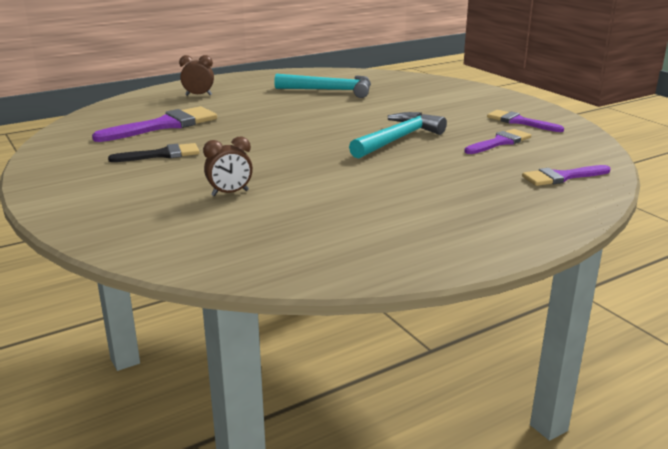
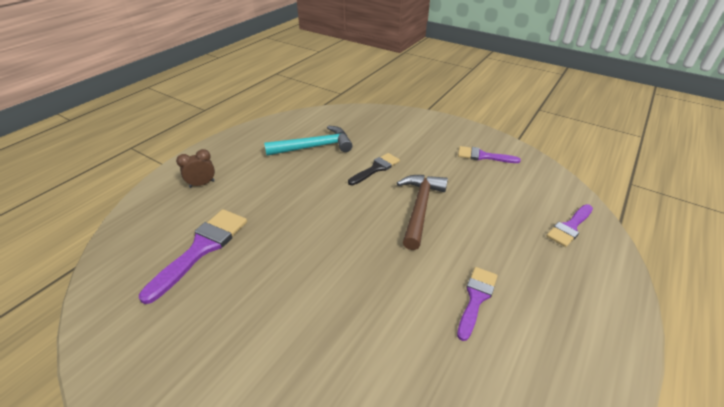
camera: 25 degrees left, 15 degrees up
(162, 155) = (234, 306): black brush -> black brush (376, 168)
(230, 193) = (347, 356): brown clock -> none
(398, 139) = (419, 208): turquoise hammer -> brown hammer
(500, 142) = (493, 190): purple brush -> purple brush (476, 298)

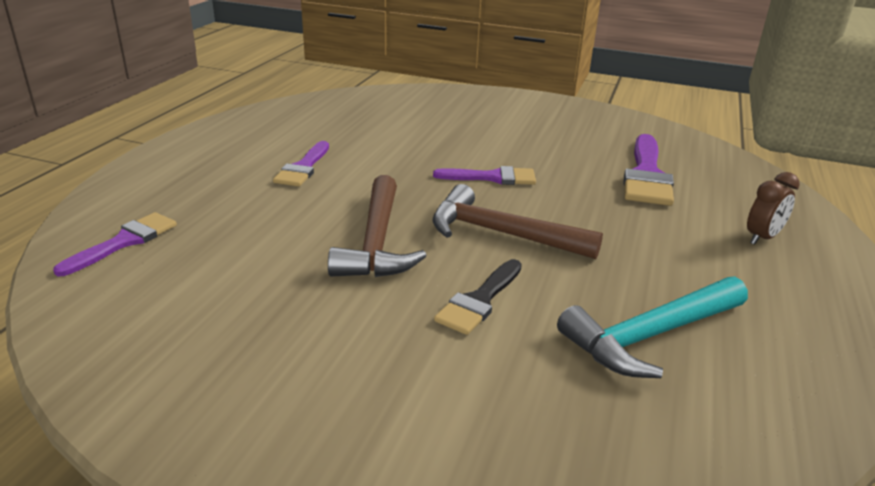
camera: 165 degrees right, 10 degrees down
(345, 205) = (501, 234): none -> brown hammer
(483, 156) = (224, 365): purple brush -> purple brush (492, 177)

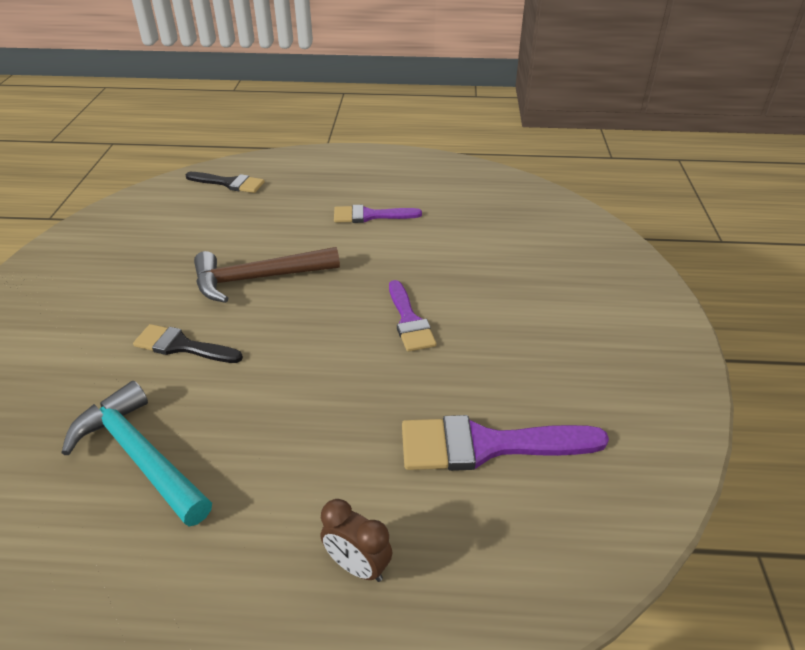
camera: 75 degrees right, 10 degrees up
(125, 242) = (229, 183): purple brush -> black brush
(501, 234) = (294, 343): brown hammer -> none

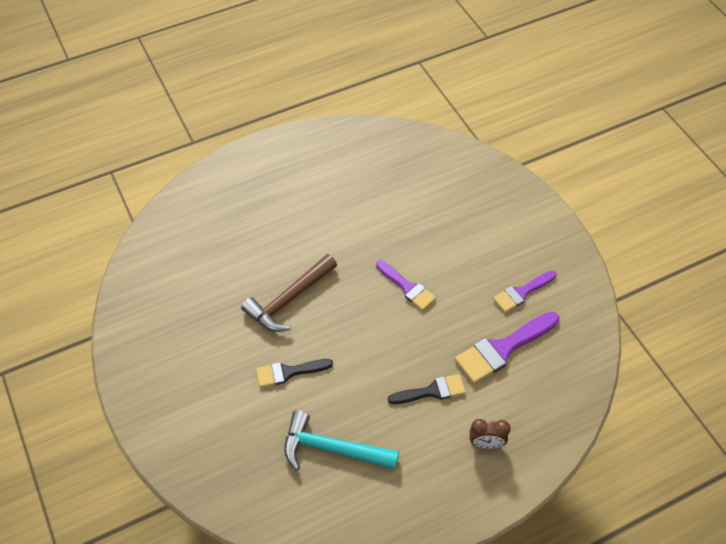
camera: 30 degrees left, 15 degrees up
(229, 183) = (188, 222): black brush -> black brush (432, 391)
(370, 216) = (317, 209): purple brush -> purple brush (521, 292)

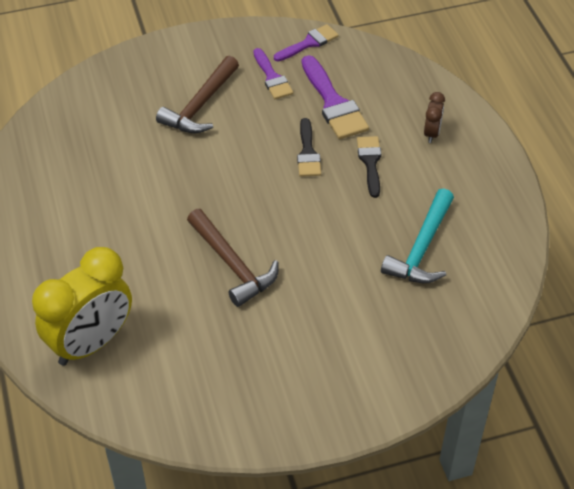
camera: 80 degrees left, 5 degrees down
(200, 221) = (91, 343): none -> yellow clock
(288, 372) = (326, 275): black brush -> black brush (308, 153)
(407, 287) = (243, 162): purple brush -> purple brush (309, 43)
(468, 243) = (200, 105): none -> brown hammer

